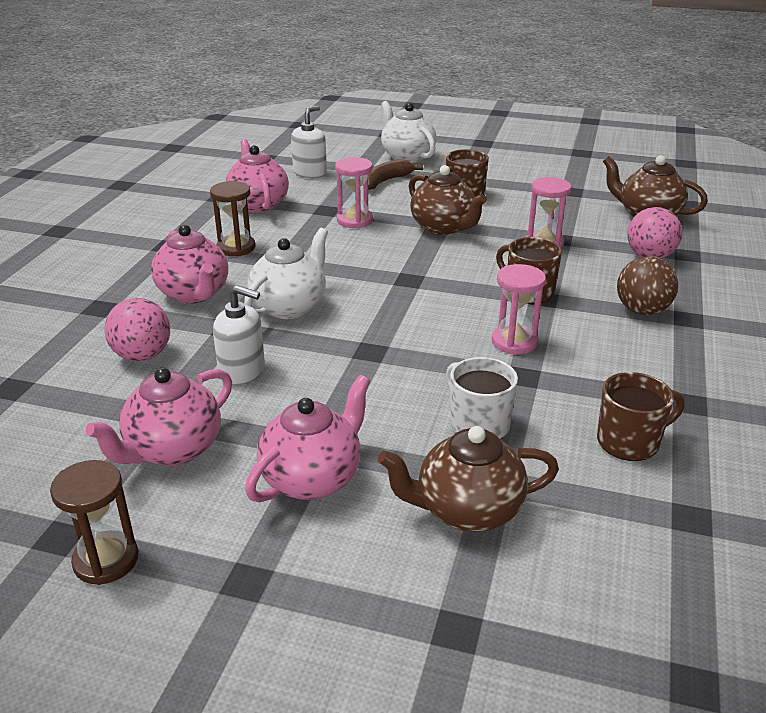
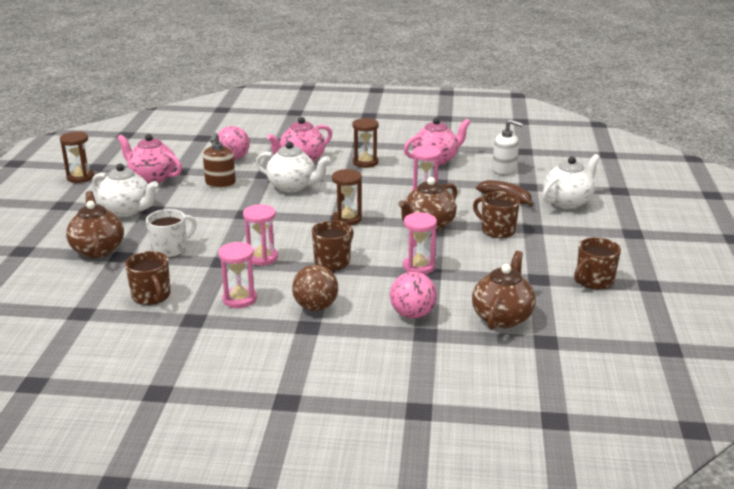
camera: 80 degrees right, 5 degrees down
(242, 371) = (220, 183): white soap dispenser -> brown soap dispenser
(312, 478) = (127, 211): pink teapot -> white teapot
(412, 274) = (347, 219): none -> brown hourglass
(575, 170) = (593, 281): none -> brown mug
(629, 363) = (239, 299): none -> pink hourglass

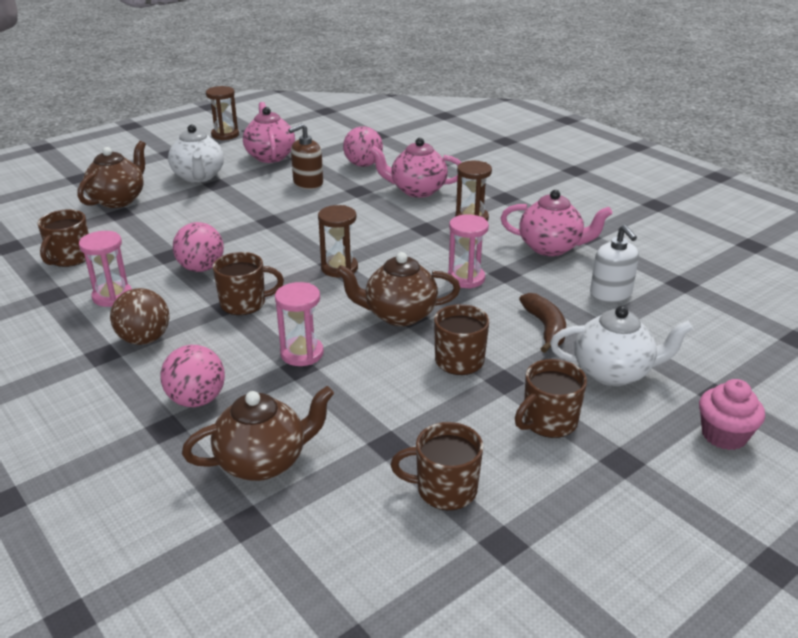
camera: 45 degrees right, 5 degrees up
(170, 249) = (159, 225): white mug -> none
(262, 258) = (201, 268): pink hourglass -> pink ball
(292, 187) = (358, 213): white teapot -> none
(581, 234) = (548, 422): none -> brown mug
(647, 204) = (724, 435): none -> pink cupcake

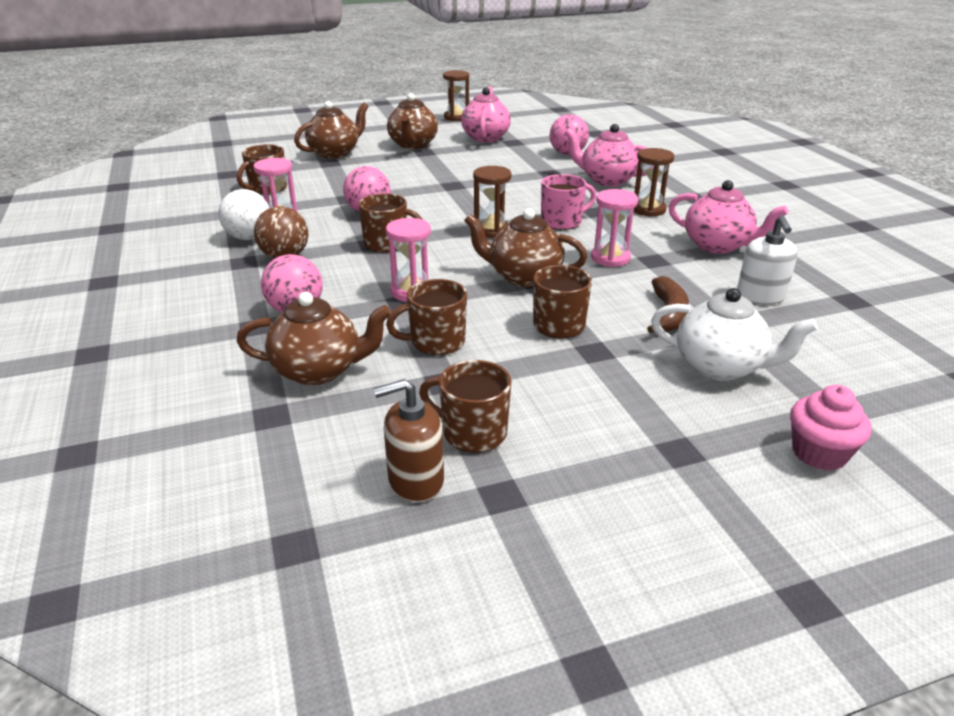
camera: 20 degrees right, 0 degrees up
(89, 323) = (249, 237): none -> white ball
(198, 177) = (413, 145): white teapot -> brown teapot
(308, 183) = (506, 161): brown soap dispenser -> brown soap dispenser (415, 480)
(401, 246) = (562, 222): none -> pink mug
(548, 422) = (619, 397): brown mug -> brown mug (436, 342)

